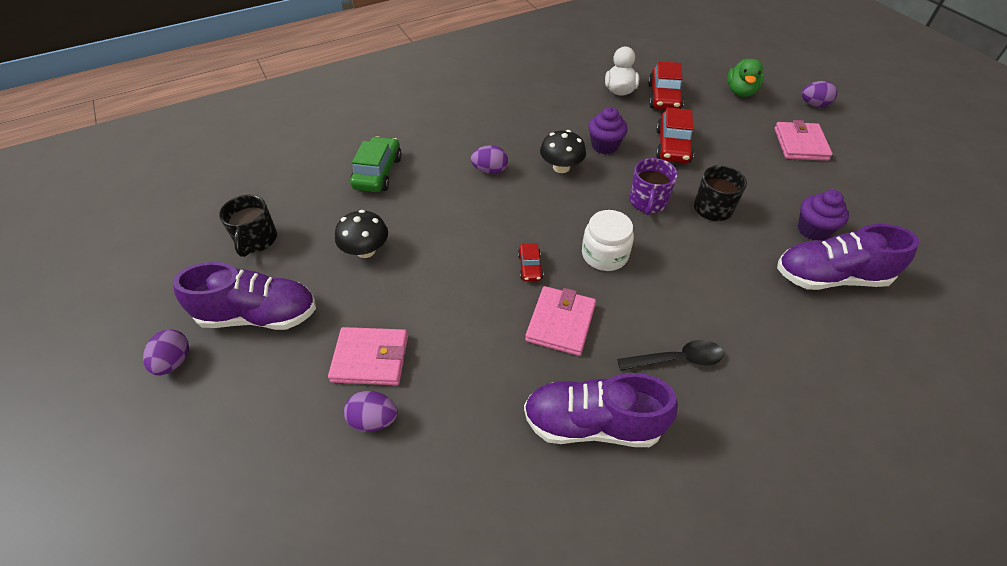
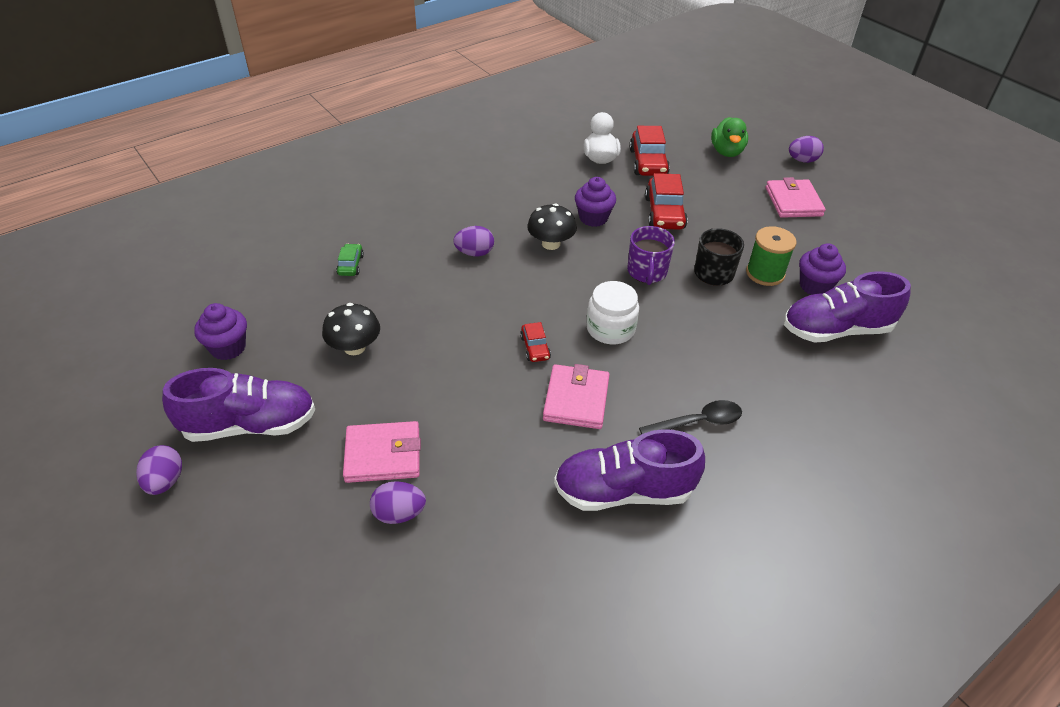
camera: 10 degrees left, 5 degrees down
(256, 240) = (228, 348): black mug -> purple cupcake
(378, 173) = (351, 265): green car -> green car, size x0.54
(764, 213) = (765, 273): none -> green spool

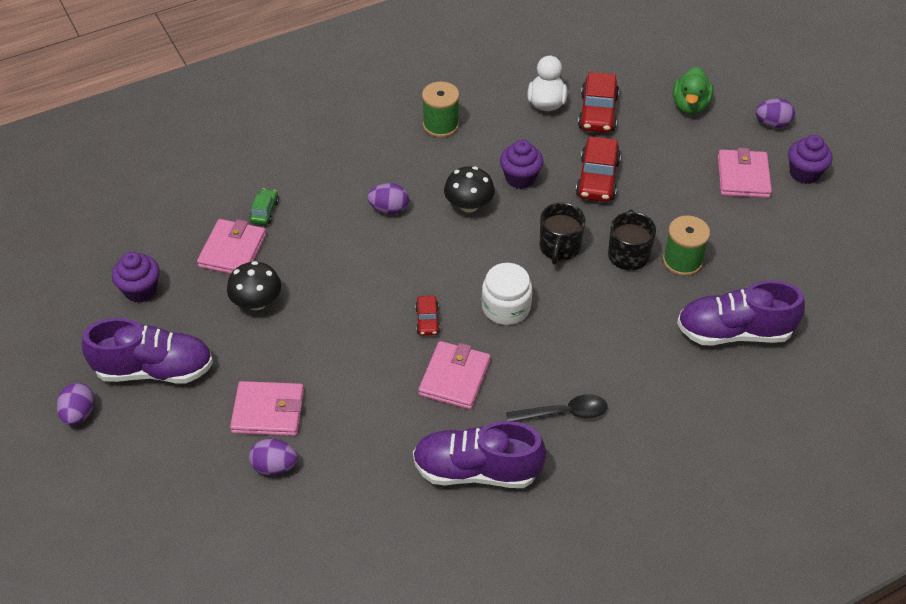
camera: 10 degrees right, 5 degrees up
(322, 302) = (232, 250): none -> pink wallet
(508, 182) = (441, 125): none -> green spool
(647, 272) = (559, 248): purple mug -> black mug
(815, 286) = (730, 280): purple cupcake -> purple cupcake (804, 173)

